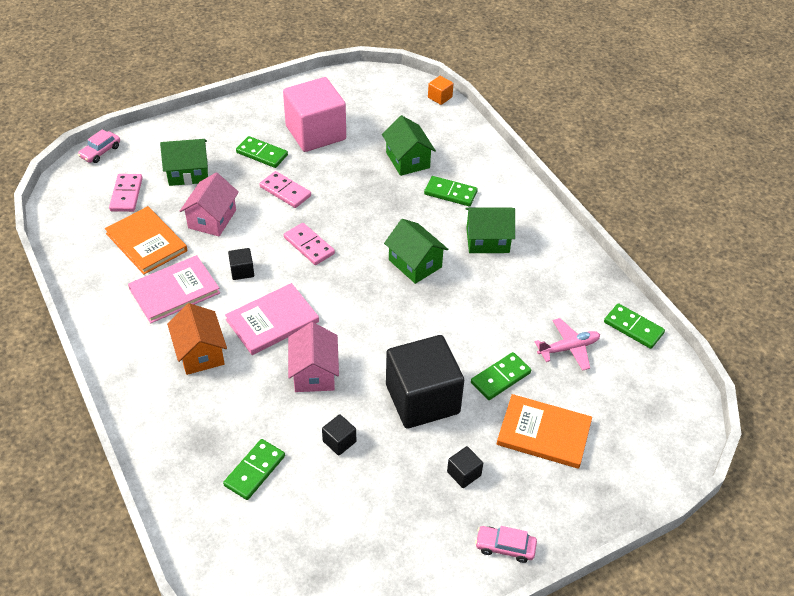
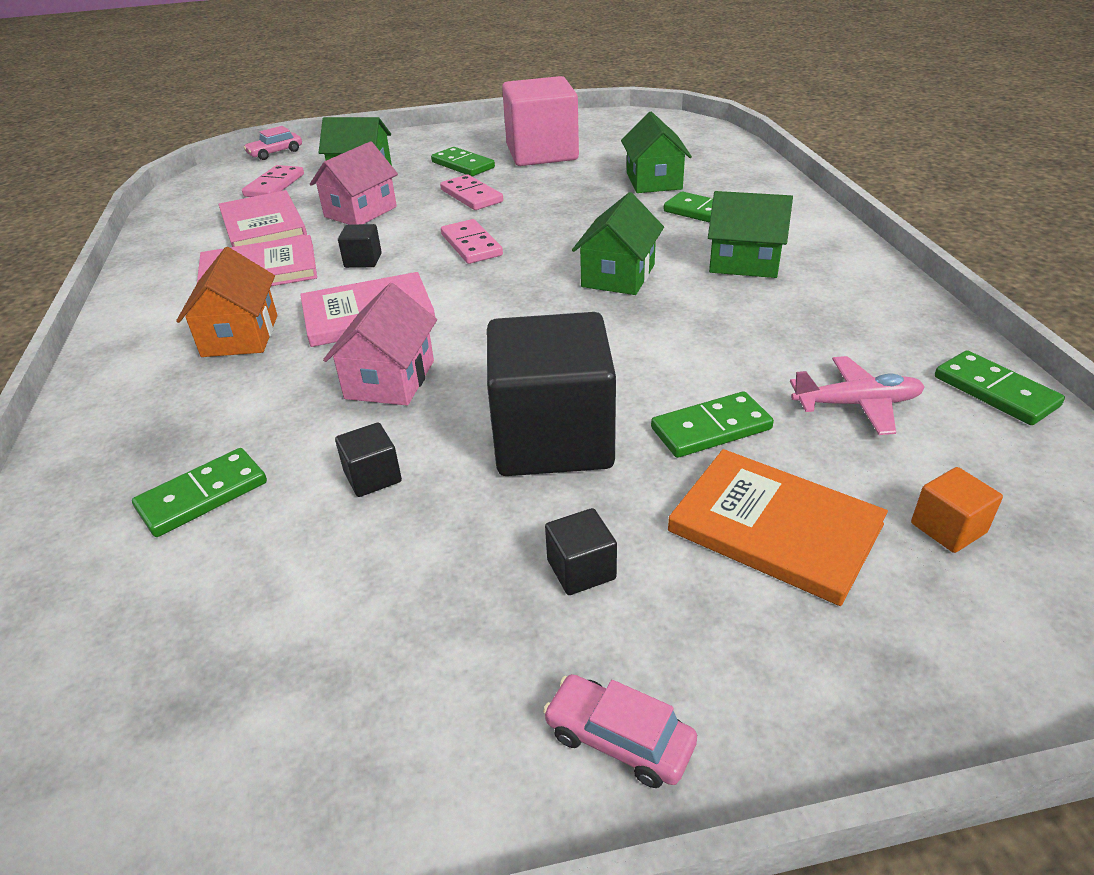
camera: 20 degrees right, 10 degrees down
(146, 242) = (263, 225): orange book -> pink book
(415, 263) = (618, 276): green house -> green house turned 45 degrees clockwise
(440, 97) = (722, 135): orange cube -> orange cube (948, 528)

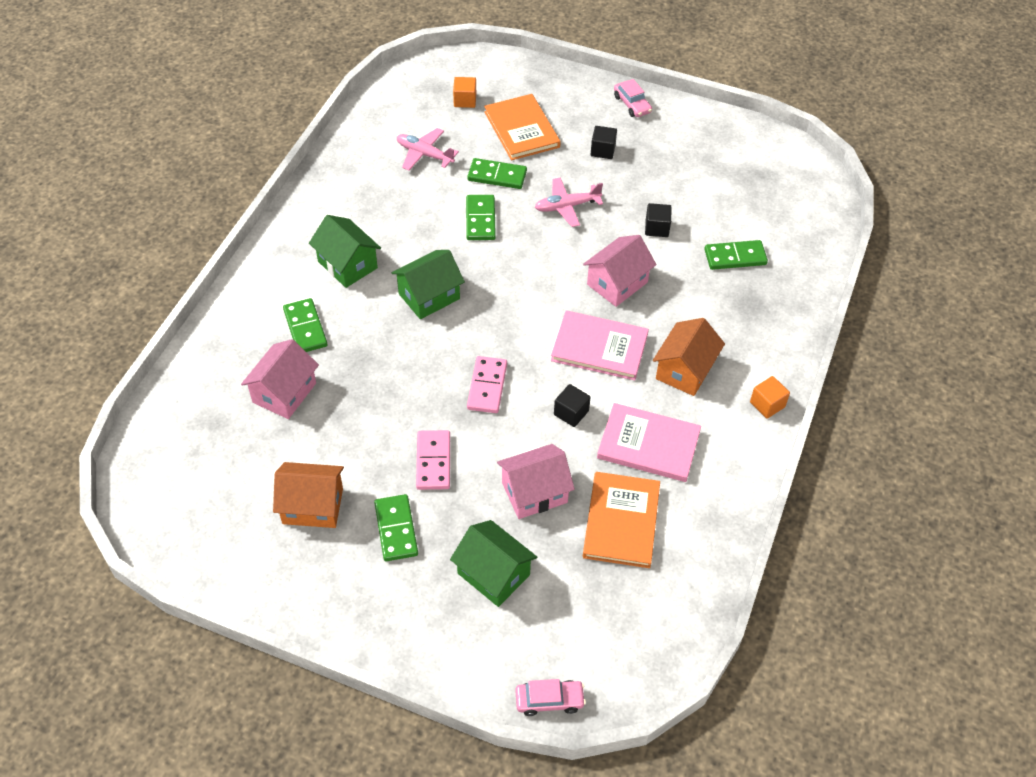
camera: 150 degrees left, 15 degrees up
(112, 347) = (767, 404): none -> orange cube
(263, 225) = (621, 521): pink book -> orange book
(274, 185) = (582, 604): pink domino -> none
(542, 153) = (313, 506): pink cube -> orange house
(552, 438) = (567, 206): black cube -> pink plane
(654, 181) = (284, 392): green house -> pink house
(995, 391) = (363, 130): green domino -> green domino (480, 219)

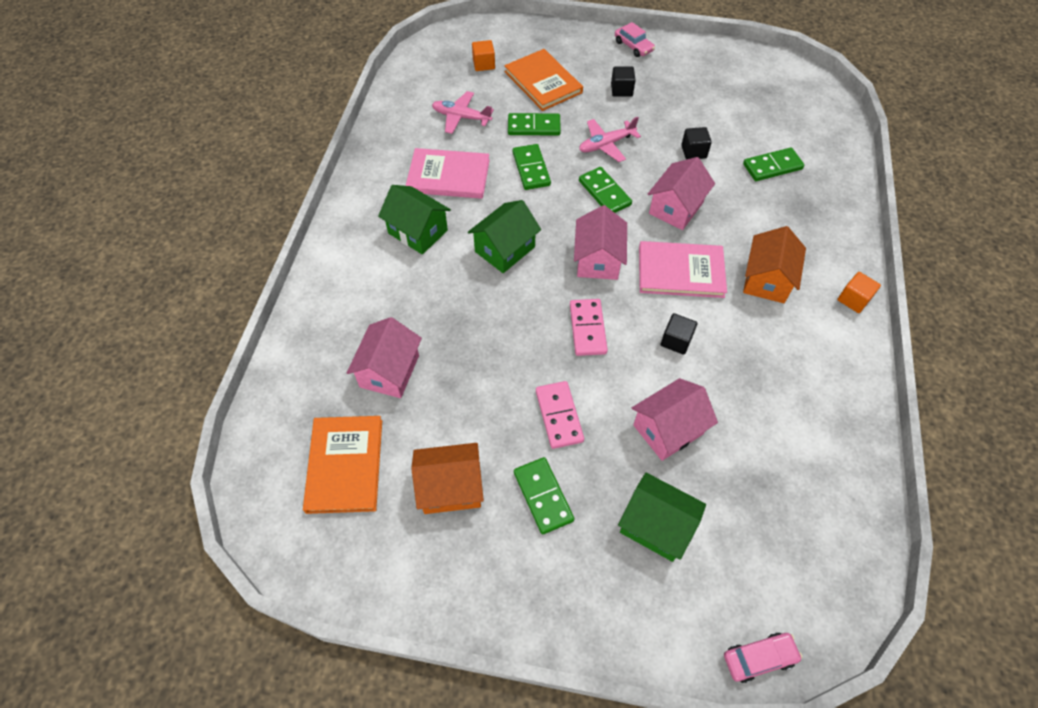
camera: 10 degrees left, 5 degrees up
(305, 328) = (393, 301): green domino -> green domino (604, 193)
(519, 322) = (598, 260): none -> pink house
(621, 521) = (762, 443): orange book -> orange book (345, 465)
(648, 444) = (760, 359): pink book -> pink book (448, 176)

